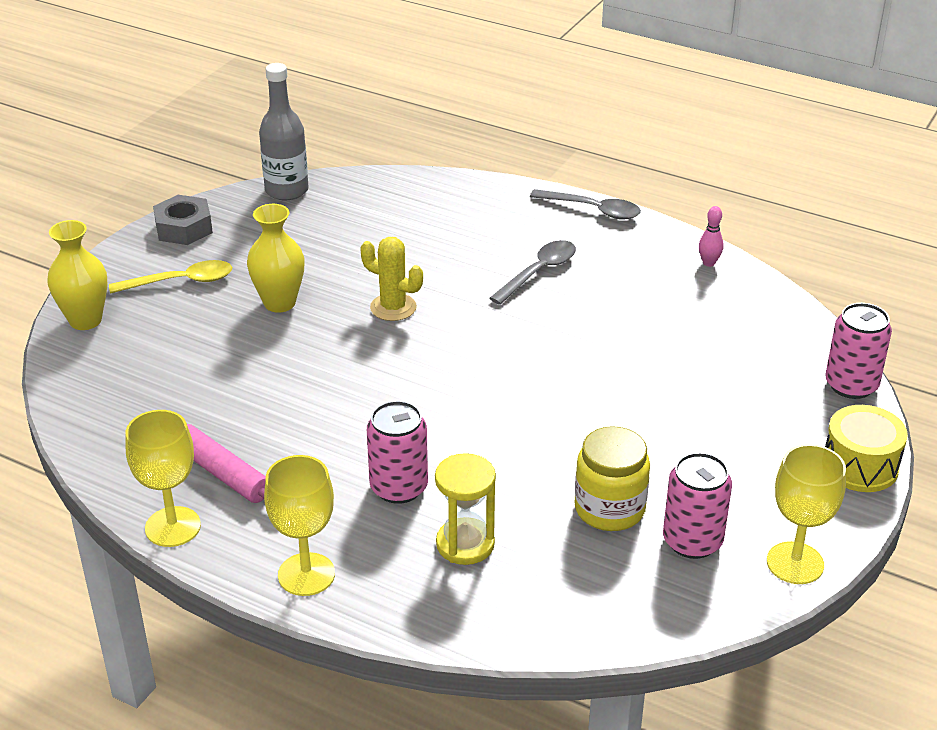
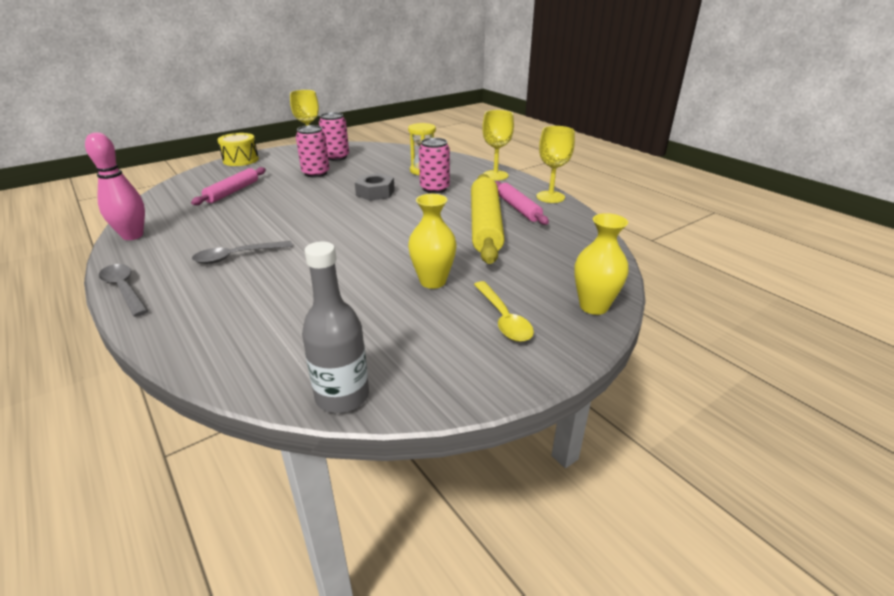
camera: 155 degrees left, 5 degrees down
(181, 282) = (503, 319): yellow spoon -> yellow spoon turned 120 degrees counterclockwise
(184, 228) = (479, 377): grey nut -> grey nut (375, 193)
(260, 414) = (485, 225): none -> yellow rolling pin
(393, 307) = (357, 259): yellow cactus -> none
(609, 509) = (354, 168): yellow jar -> none
(709, 263) = (133, 236): pink bowling pin -> pink bowling pin, size x2.11
(723, 374) = (232, 192): none -> pink rolling pin
(851, 385) = (189, 178): pink can -> pink can (316, 173)

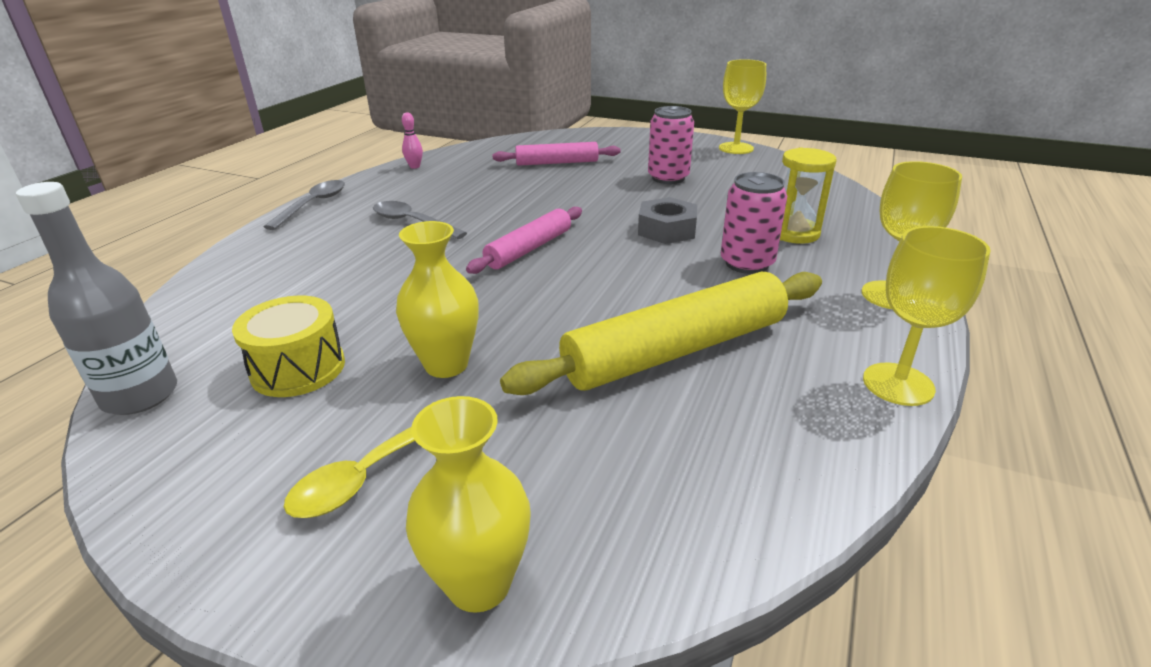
camera: 60 degrees right, 0 degrees up
(133, 236) = (415, 167): pink bowling pin -> pink bowling pin, size x0.47
(240, 160) = (640, 135): yellow drum -> yellow drum (298, 368)
(336, 157) = (736, 169): pink can -> none
(518, 208) = (789, 363): pink rolling pin -> pink rolling pin (529, 249)

